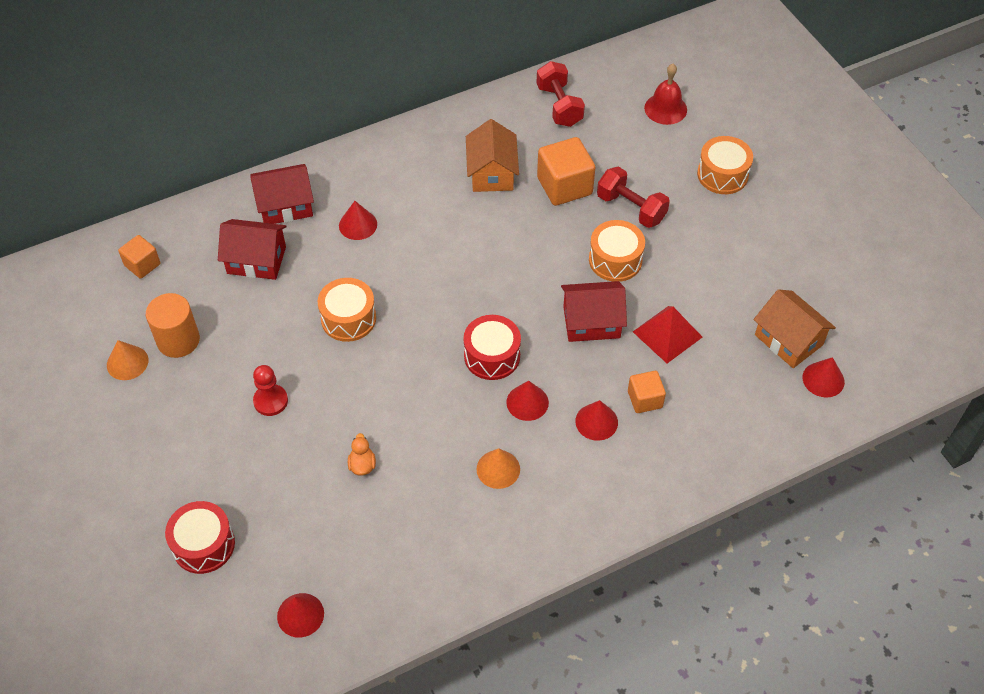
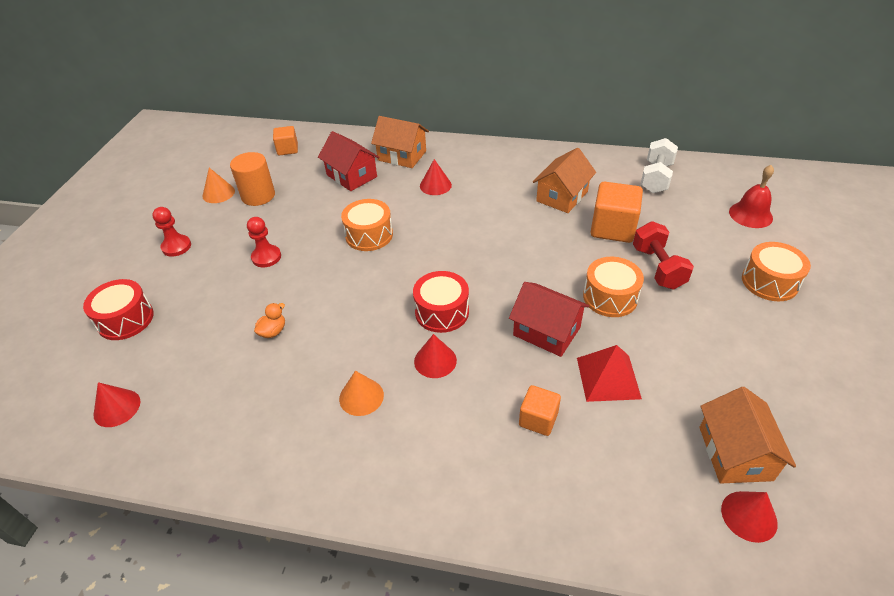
camera: 40 degrees right, 10 degrees down
(159, 447) = (176, 247): none -> red pawn
(285, 205) = (402, 156): red house -> orange house
(559, 106) = (656, 178): red dumbbell -> white dumbbell
(596, 421) = (477, 411): red cone -> none

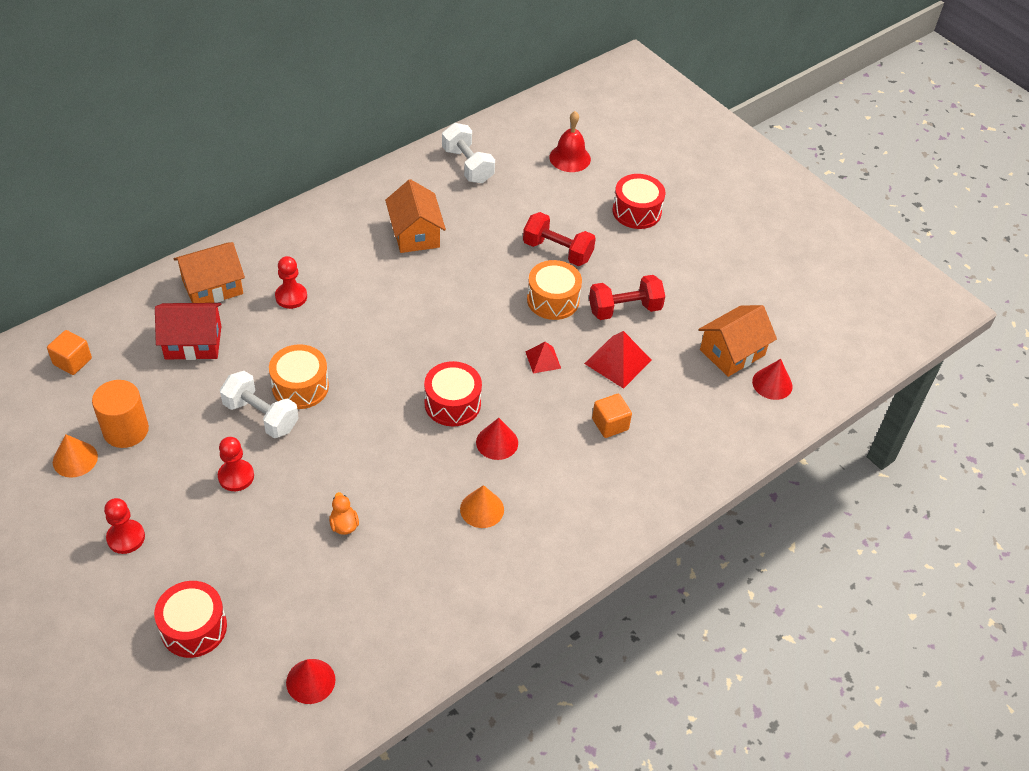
camera: 55 degrees left, 5 degrees up
(326, 235) = (261, 416): none -> white dumbbell
(435, 185) = (291, 296): red cone -> red pawn
(546, 331) = (543, 360): red house -> red pyramid
(612, 228) = (489, 238): orange cube -> none
(665, 344) = (624, 309): none -> red dumbbell
(735, 453) = (732, 352): orange house -> orange house turned 75 degrees counterclockwise
(769, 282) = (636, 211): orange drum -> red drum

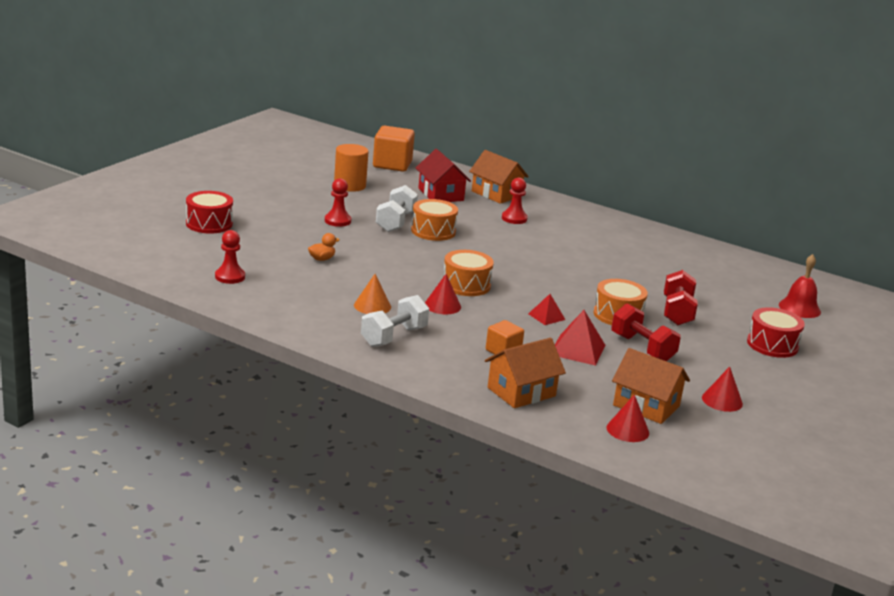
camera: 70 degrees right, 25 degrees down
(72, 361) = (392, 164): orange cube -> orange cube, size x1.70
(75, 459) = (316, 176): orange cone -> none
(126, 538) = (265, 197): red pawn -> red pawn (230, 277)
(310, 681) = (186, 263): red cone -> red cone (722, 400)
(415, 233) = (627, 254): orange house -> orange house (521, 392)
(452, 403) = (466, 285): red drum -> orange drum
(467, 165) = (730, 266): white dumbbell -> white dumbbell (394, 337)

